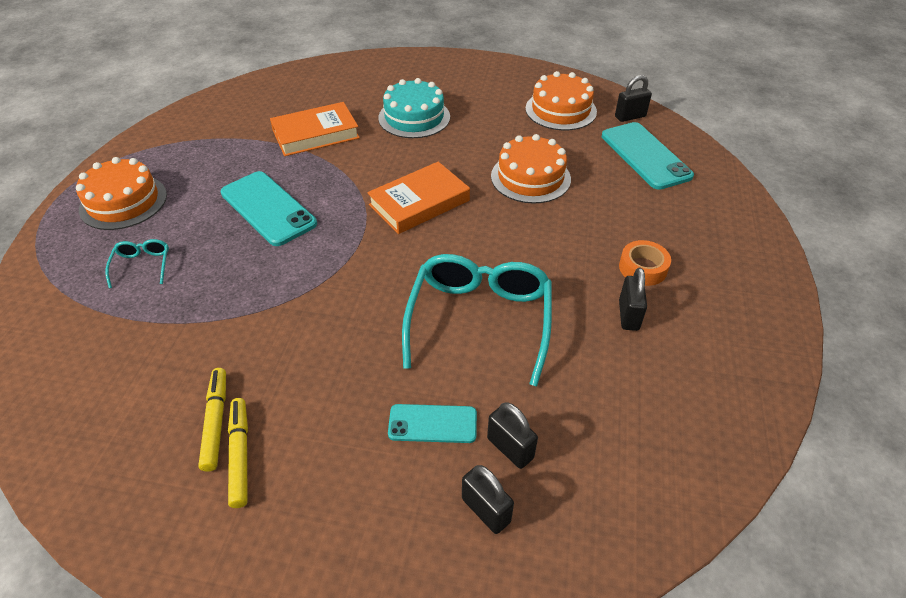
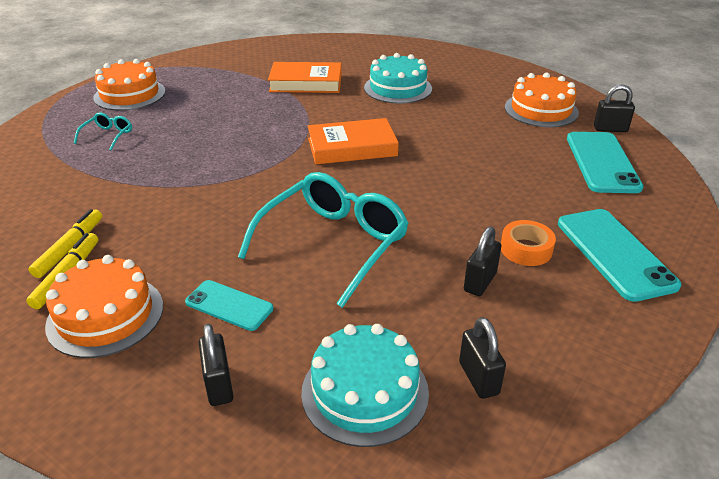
camera: 25 degrees right, 10 degrees down
(268, 208) = (227, 122): turquoise phone -> turquoise phone (614, 253)
(510, 448) = (280, 347): black padlock -> black padlock (478, 378)
(530, 177) = (469, 153): orange cake -> orange cake (105, 315)
(611, 461) = (365, 392): none -> turquoise cake

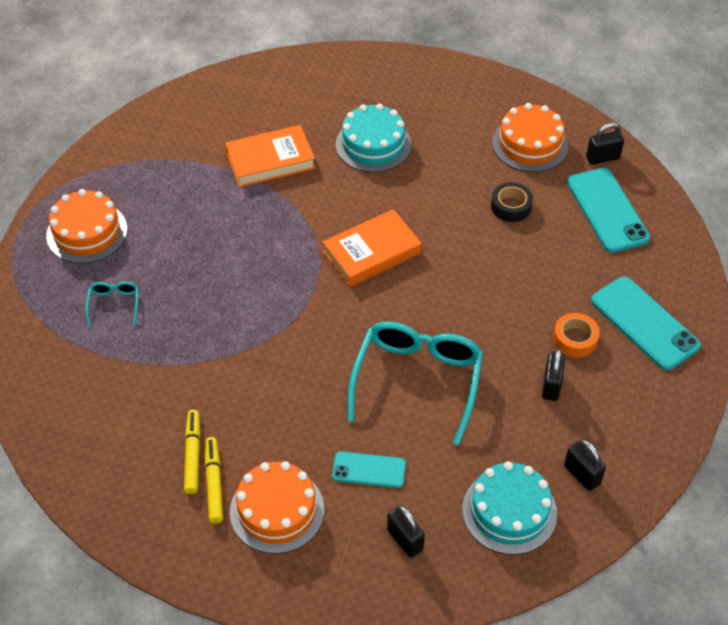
camera: 20 degrees left, 15 degrees up
(503, 143) = (511, 206): none -> black tape

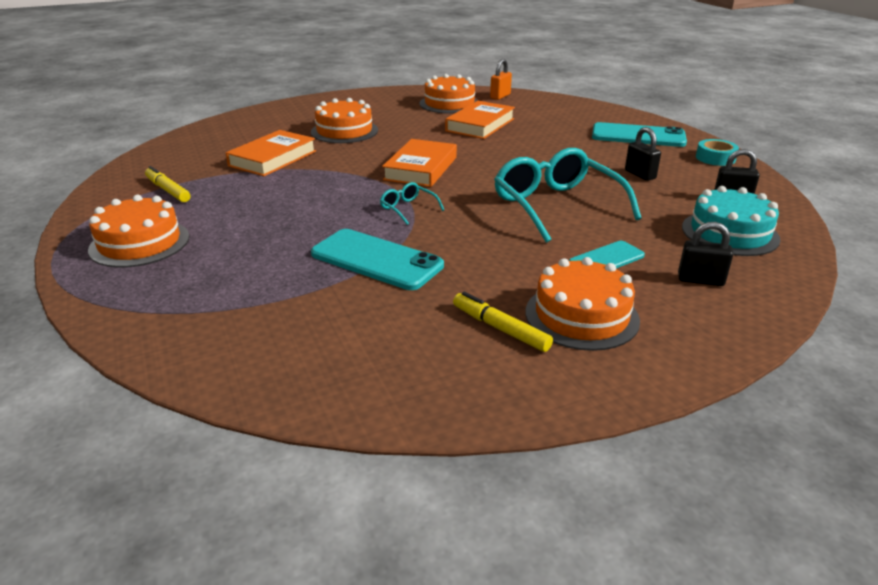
camera: 40 degrees left, 20 degrees down
(114, 304) = (229, 270): turquoise glasses -> turquoise glasses (408, 209)
(193, 455) = (451, 321): yellow marker -> yellow marker (168, 190)
(373, 144) = (344, 131): turquoise cake -> orange cake
(511, 206) = (480, 125): black tape -> orange book
(575, 339) = (615, 154): orange tape -> none
(602, 158) = (500, 96): black padlock -> orange padlock
(607, 210) = (537, 110): turquoise phone -> turquoise phone (376, 260)
(666, 409) = (715, 158): none -> turquoise tape

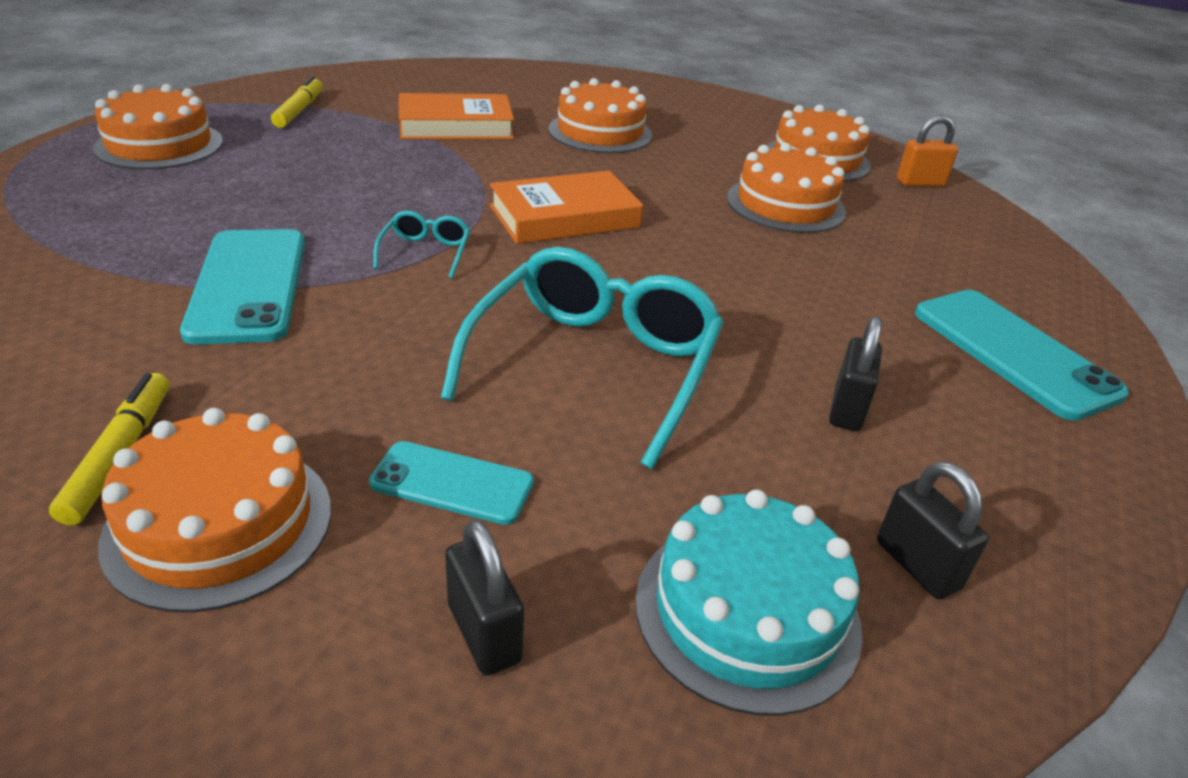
camera: 45 degrees right, 5 degrees up
(480, 125) = (785, 205): orange book -> orange cake
(715, 158) = (1083, 478): turquoise tape -> none

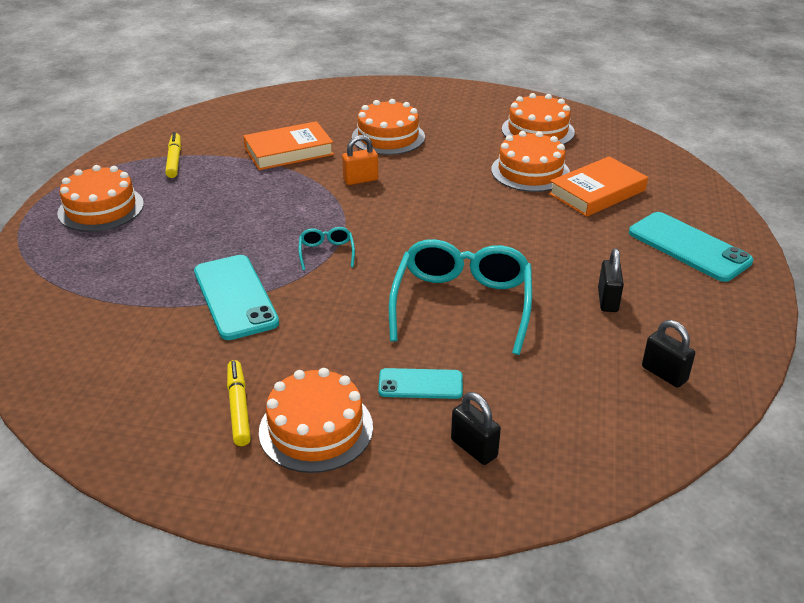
camera: 10 degrees left, 0 degrees up
(564, 216) = (397, 209): orange book -> orange book (597, 192)
(747, 612) = (591, 412): turquoise cake -> none
(920, 183) = (608, 136): orange padlock -> orange padlock (360, 180)

